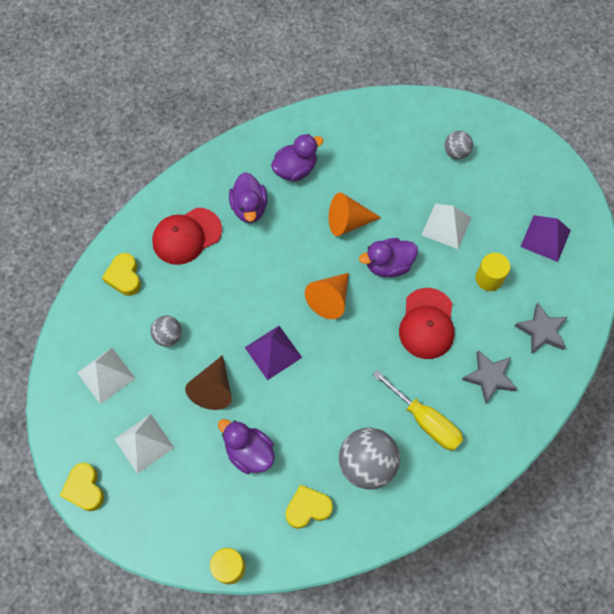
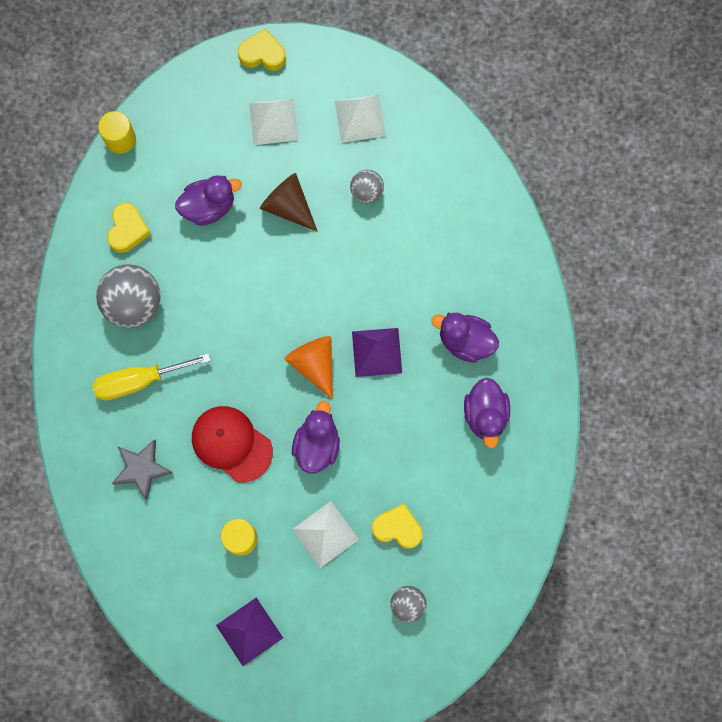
camera: 120 degrees right, 10 degrees up
(124, 277) = (455, 181): yellow heart -> yellow heart (397, 528)
(186, 236) = (467, 262): red cap -> none
(273, 352) = (291, 279): purple pyramid -> purple pyramid (377, 352)
(348, 222) = (390, 433): orange cone -> none
(541, 331) = (155, 554): grey star -> none

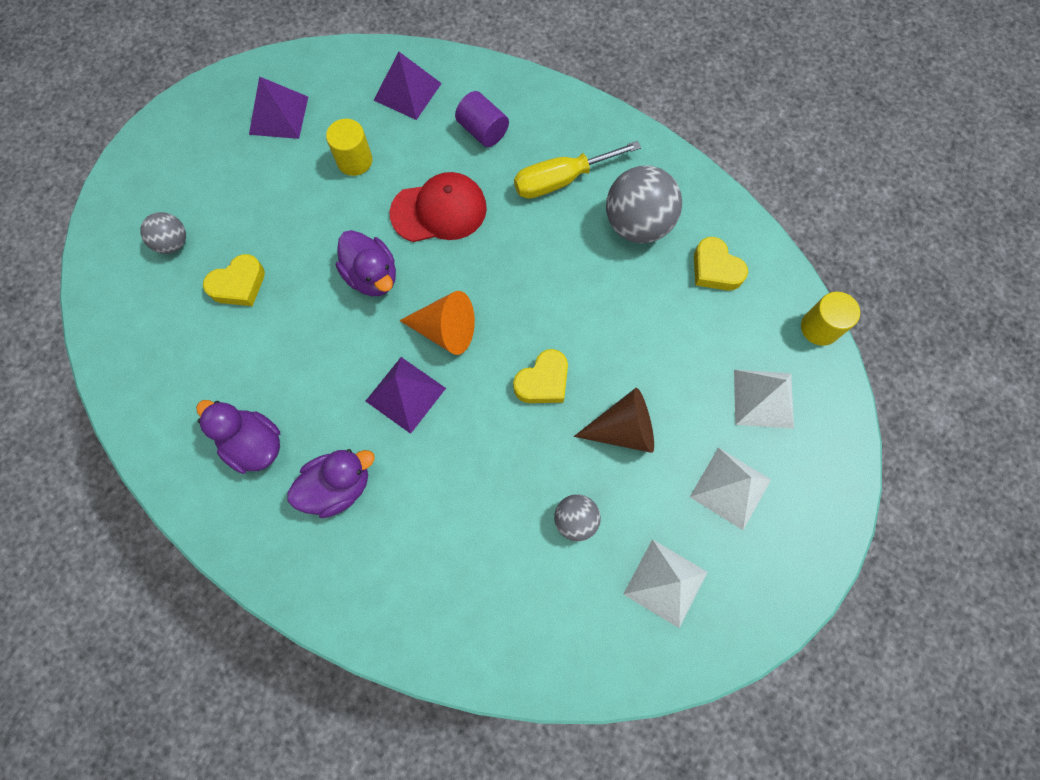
camera: 130 degrees right, 5 degrees down
(139, 381) = (561, 180): yellow screwdriver -> yellow screwdriver turned 135 degrees counterclockwise
(141, 469) = (482, 131): grey star -> purple cylinder
(151, 554) = (407, 91): none -> purple pyramid
(209, 207) = (682, 355): purple duck -> none
(262, 54) = (821, 538): yellow heart -> yellow heart (543, 381)
(325, 534) = (293, 225): white pyramid -> white pyramid (763, 398)

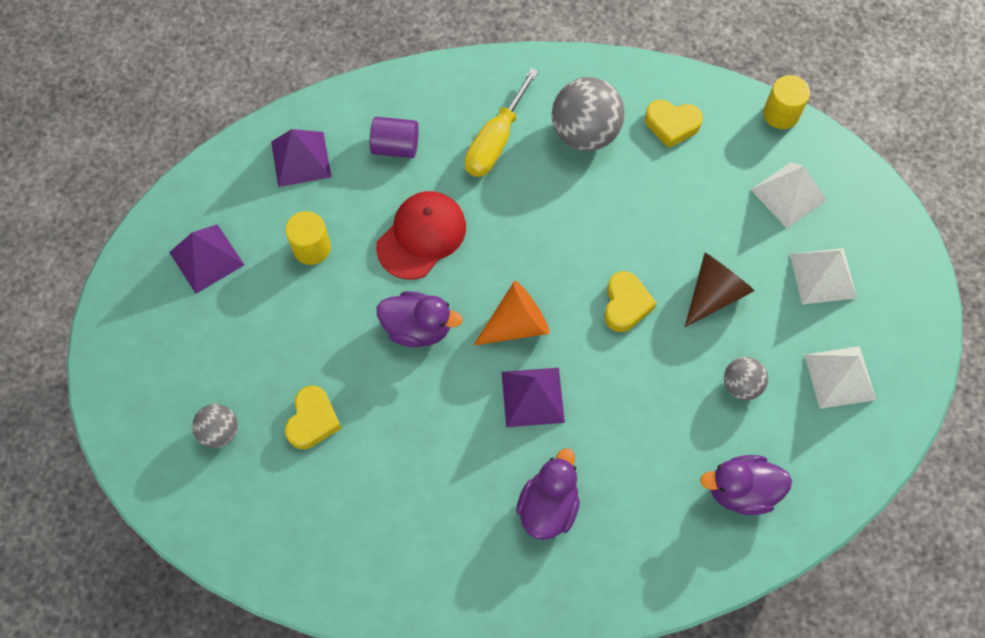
camera: 40 degrees left, 5 degrees down
(254, 444) = (451, 530): purple duck -> purple duck (741, 490)

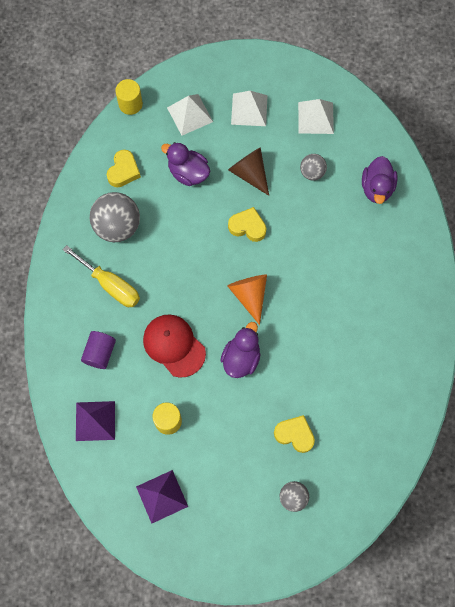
camera: 80 degrees left, 5 degrees up
(532, 397) = (300, 294): purple pyramid -> none
(548, 506) = (371, 298): purple duck -> purple duck (188, 173)

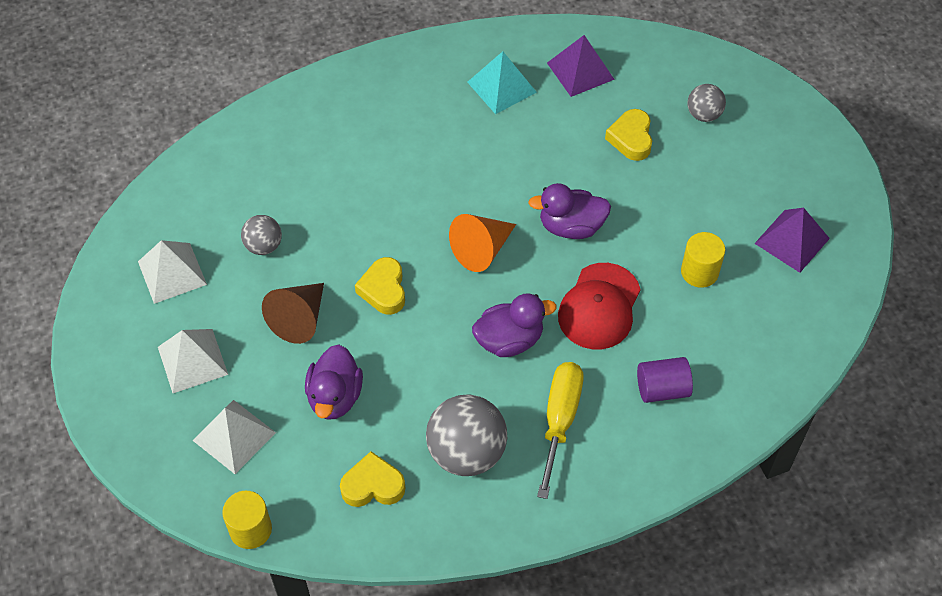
camera: 115 degrees left, 15 degrees down
(95, 420) = (752, 353): purple pyramid -> purple pyramid (580, 71)
(377, 188) = (254, 167): purple duck -> purple duck (509, 340)
(379, 369) = (501, 87): none -> turquoise pyramid

